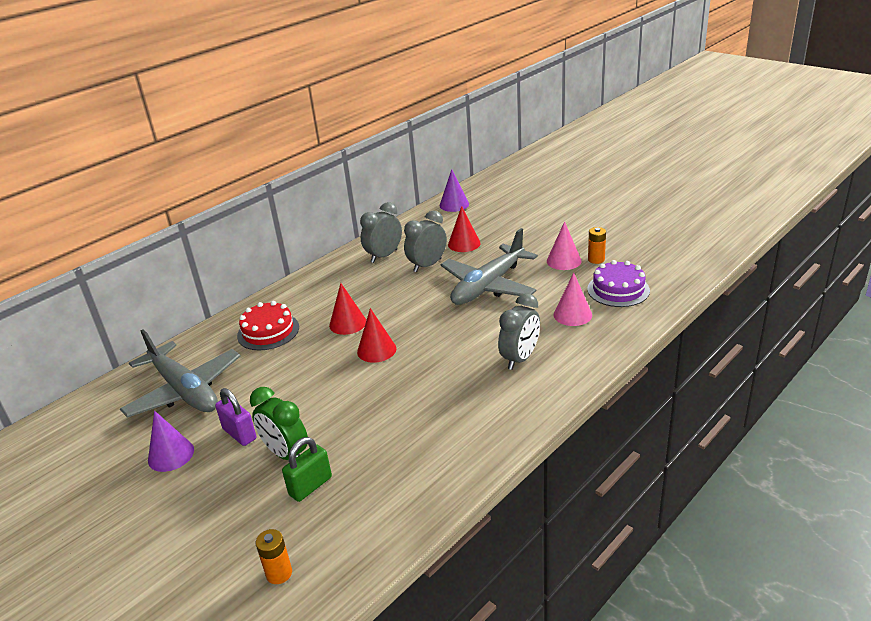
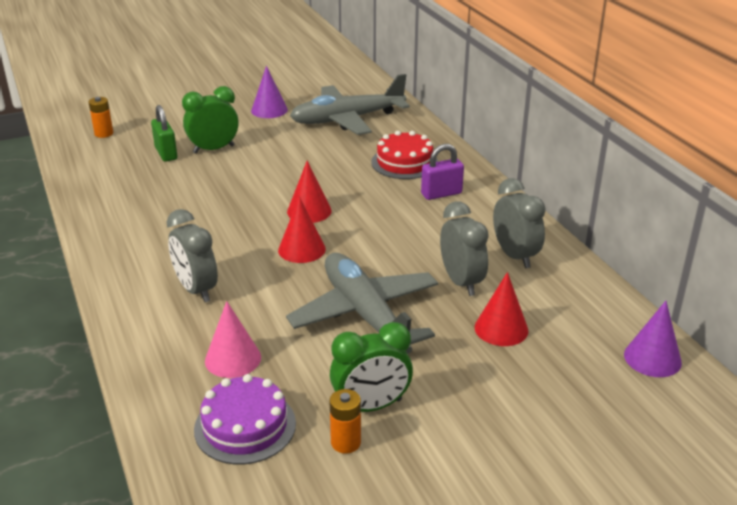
camera: 110 degrees right, 0 degrees up
(239, 434) = (261, 135): purple padlock -> purple padlock (441, 194)
(347, 323) = (376, 204): red cone -> red cone (301, 249)
(564, 261) = (371, 406): pink cone -> green clock

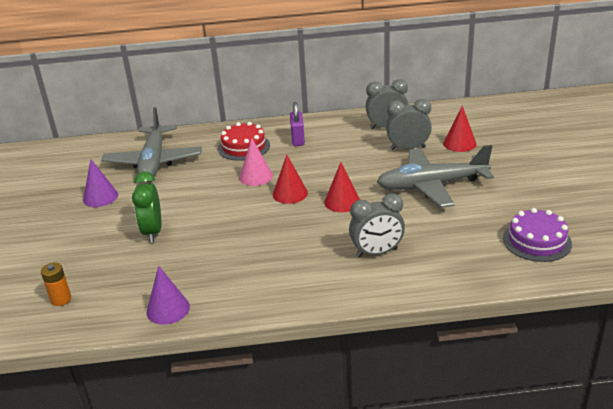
camera: 70 degrees left, 0 degrees up
(166, 153) = (139, 259): green padlock -> none
(233, 359) = (466, 241): pink cone -> pink cone (256, 176)
(345, 442) = (555, 206): orange battery -> none
(371, 406) = (523, 194): green clock -> none
(652, 358) = (496, 108): purple cone -> purple cone (168, 309)

